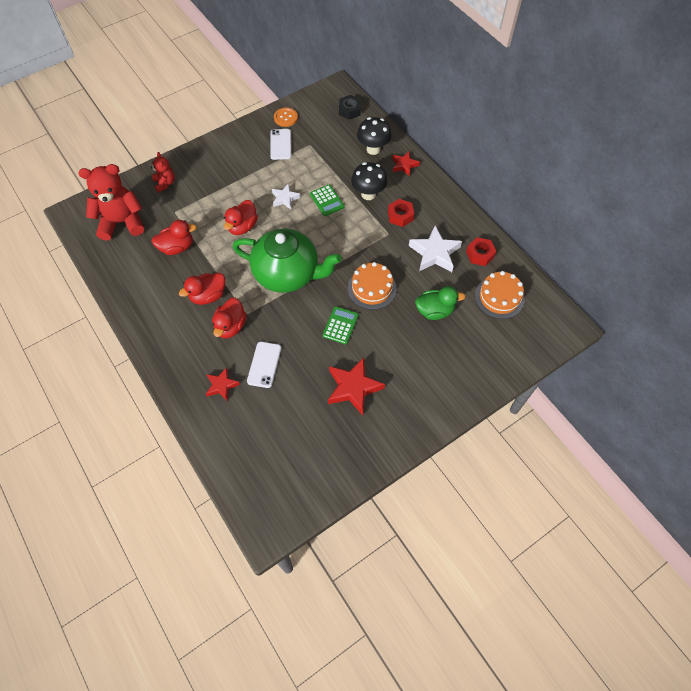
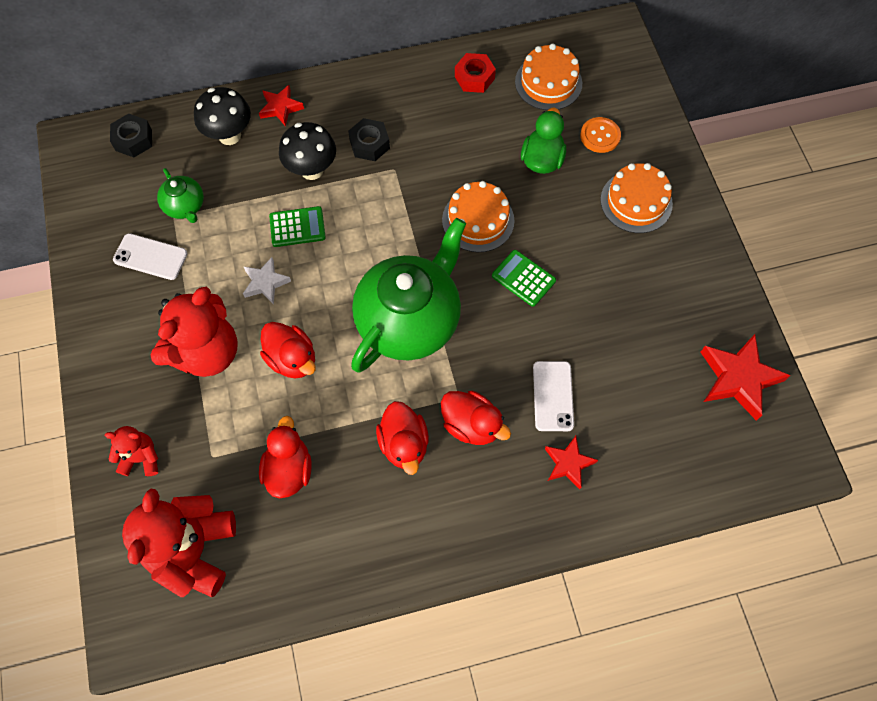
camera: 70 degrees left, 5 degrees up
(233, 188) = (206, 352): none -> red teddy bear
(264, 364) = (553, 396): white phone -> white phone turned 60 degrees clockwise
(286, 118) = (97, 233): orange button -> orange button (600, 136)
(318, 147) = (185, 206): none -> green teapot
(353, 388) = (625, 293): red star -> red star (738, 378)
(400, 216) = (369, 144): red nut -> black nut
(428, 376) = (636, 202): none -> orange cake
(434, 253) = (450, 127): white star -> none

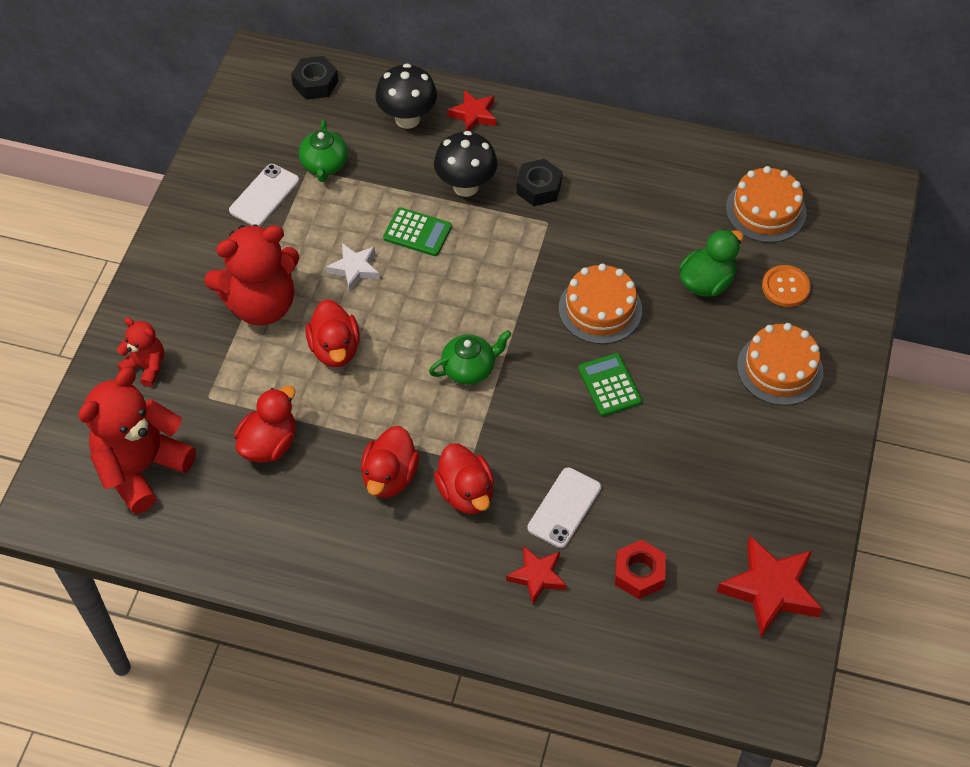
camera: 30 degrees right, 10 degrees down
(150, 257) = (264, 196): white phone -> white phone turned 75 degrees clockwise
(410, 320) = (469, 369): green teapot -> green teapot, size x0.45
(474, 78) = (689, 171): red nut -> red nut (639, 573)

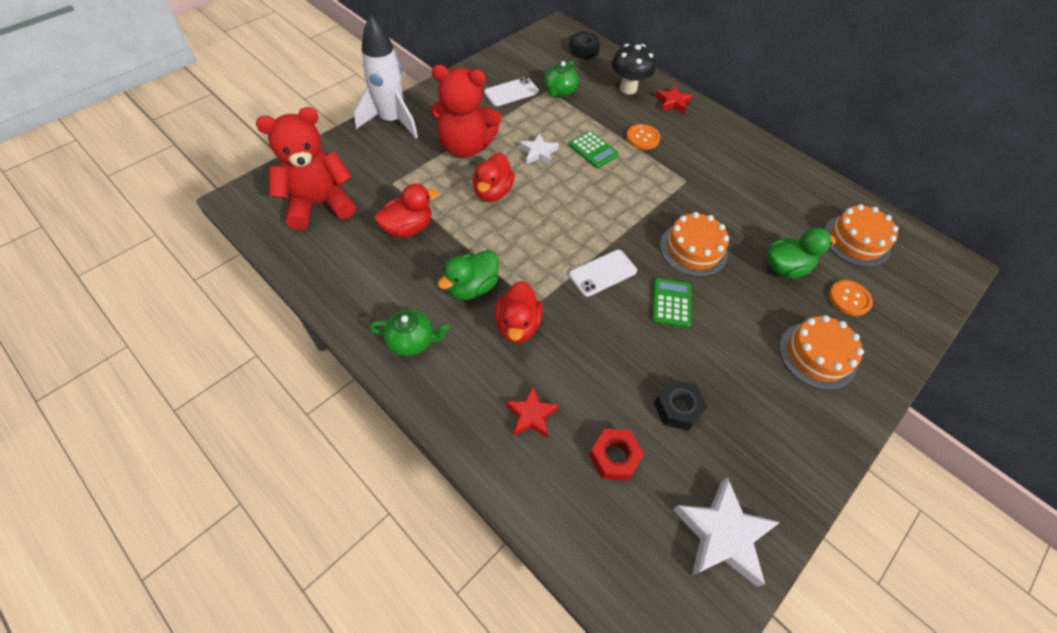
camera: 25 degrees right, 0 degrees up
(142, 313) = (391, 121): none -> white rocket
(146, 366) = (370, 150): red teddy bear -> none
(390, 476) = (471, 287): red duck -> green duck
(466, 186) = (642, 138): black mushroom -> orange button
(469, 369) = (574, 245): green teapot -> green teapot (412, 341)
(539, 188) = (692, 158): black nut -> black nut (677, 408)
(564, 508) = (584, 373): white phone -> white phone (602, 273)
(770, 589) = (722, 535): red star -> white star

